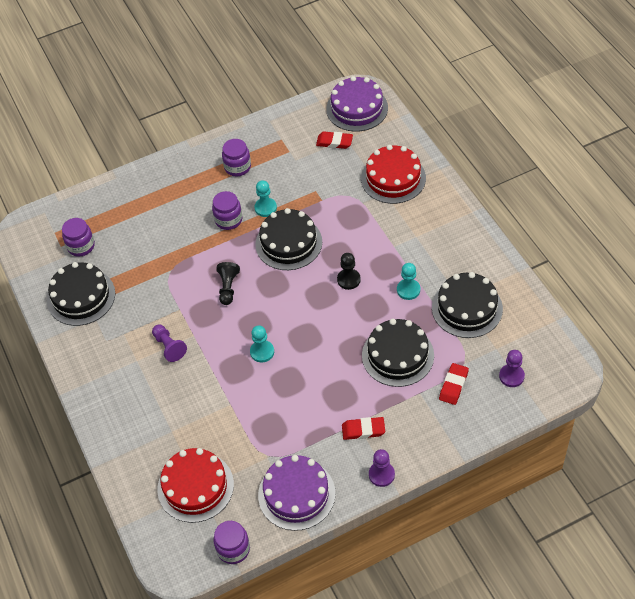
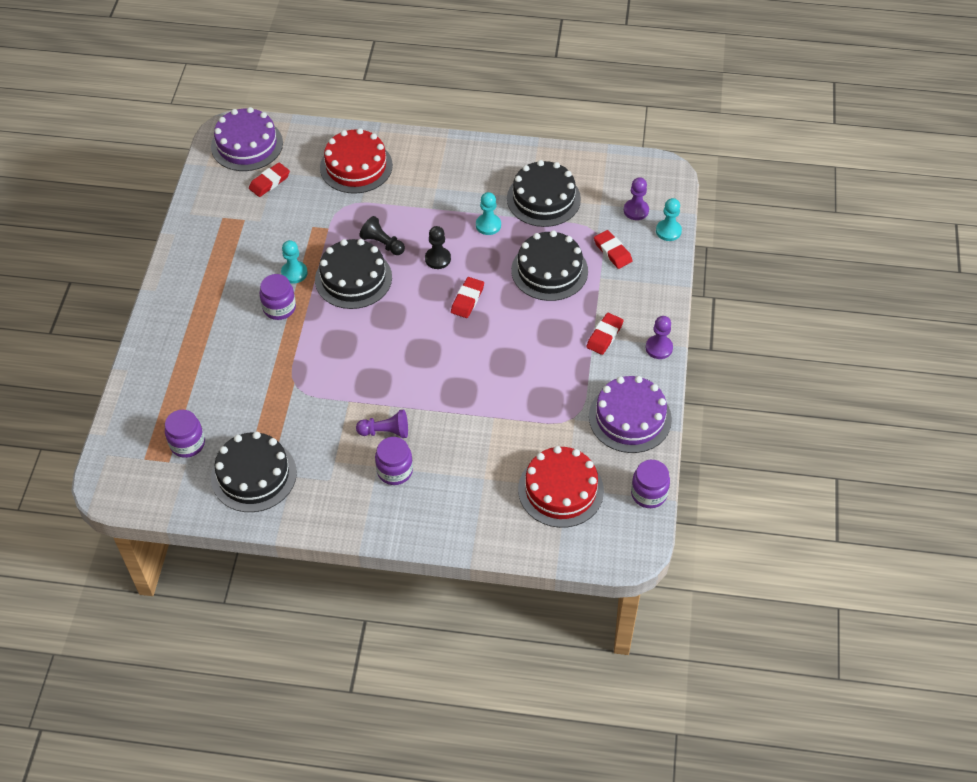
camera: 60 degrees left, 0 degrees up
(228, 287) = (360, 350): black pawn -> black pawn (382, 244)
(237, 167) = (221, 267): purple jar -> purple jar (395, 471)
(262, 352) = (458, 363): turquoise pawn -> turquoise pawn (668, 231)
(325, 321) = (467, 299): none -> red eraser

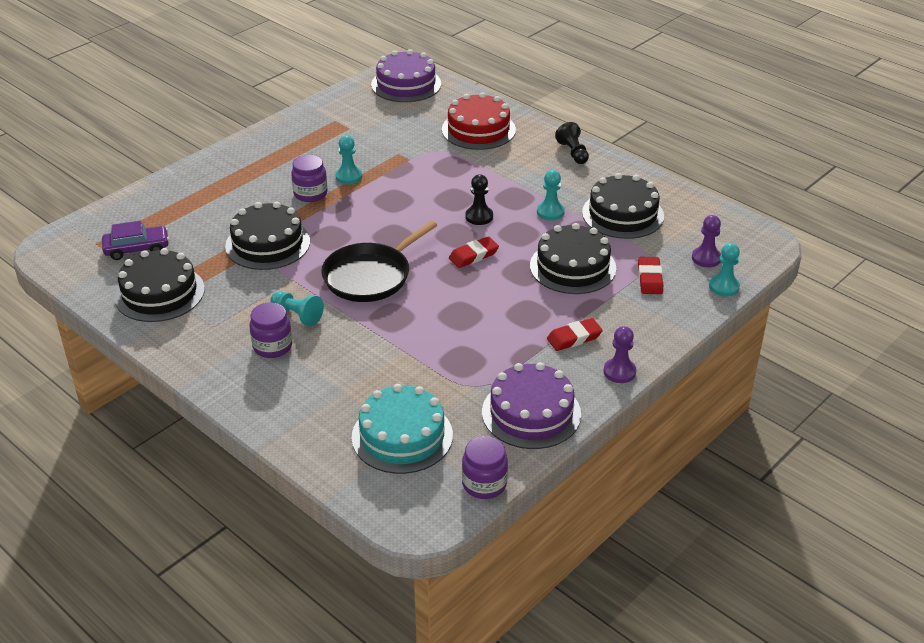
camera: 35 degrees right, 15 degrees down
(187, 444) = (137, 249): purple jar -> purple car
(269, 182) = (397, 113): red eraser -> none
(353, 278) = (392, 200): black cake -> black cake (268, 244)
(382, 244) = (443, 187): black pawn -> black pawn (573, 152)
(385, 432) = (297, 315): purple pawn -> turquoise pawn
(407, 363) = (370, 276): none -> black pan
(560, 490) = (402, 436): red cake -> turquoise cake

